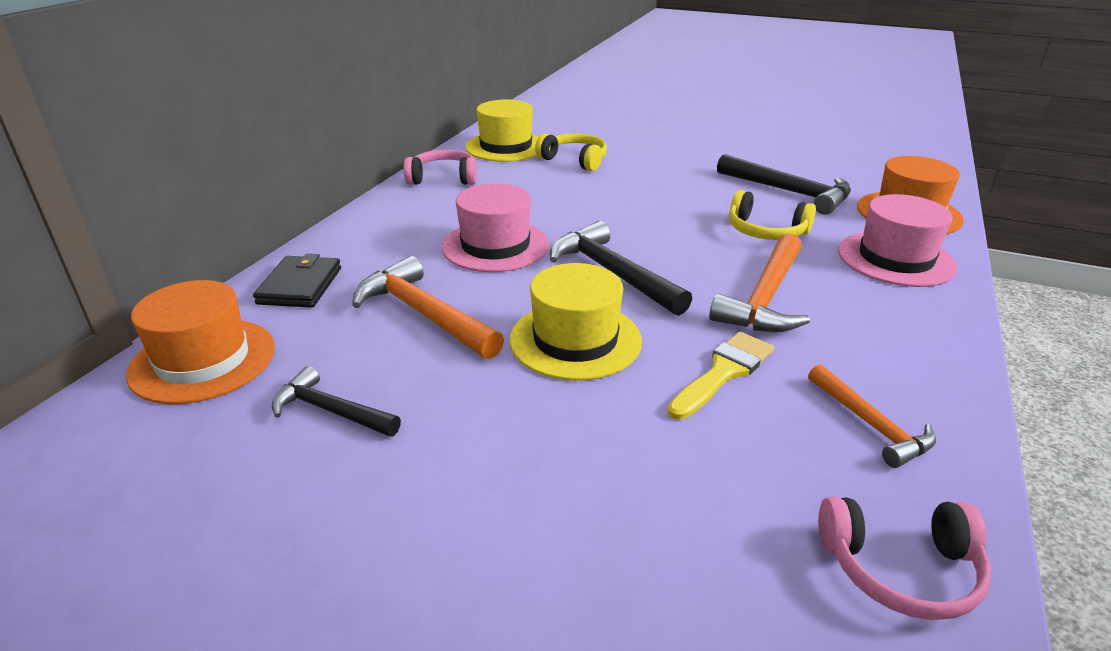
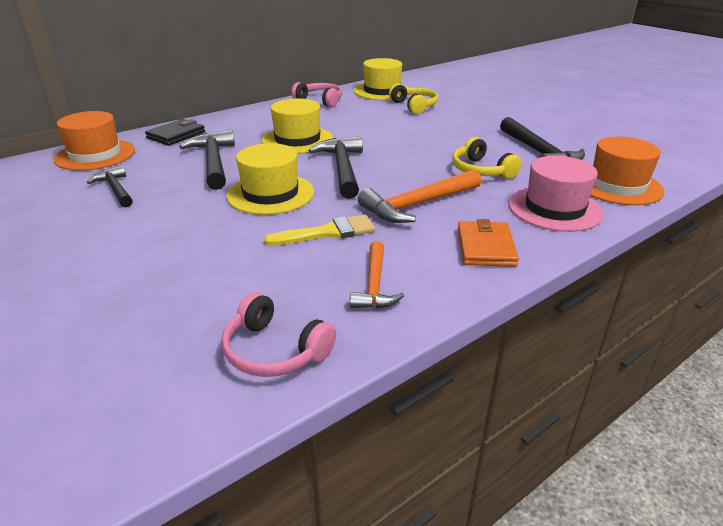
camera: 30 degrees right, 0 degrees up
(424, 314) = (214, 162): orange hammer -> black hammer
(495, 246) = (297, 140): pink hat -> yellow hat
(902, 330) = (485, 247): none -> orange wallet

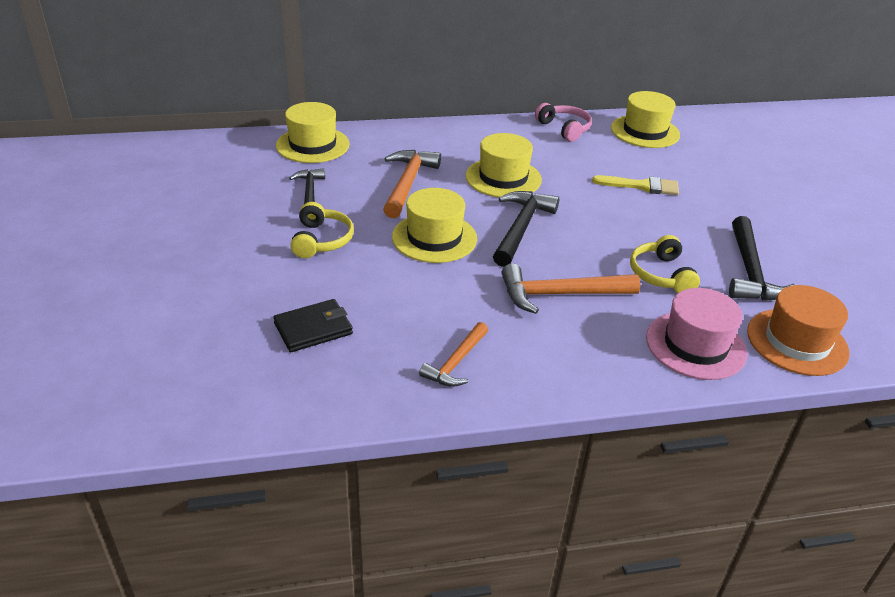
camera: 25 degrees right, 5 degrees up
(95, 155) = (312, 145): orange hat -> yellow hat
(176, 135) = (394, 139): black wallet -> black wallet (313, 328)
(214, 162) = (408, 184): black hammer -> orange hammer
(274, 351) = (341, 389): pink headphones -> none
(327, 232) = (455, 297): yellow brush -> yellow brush (641, 186)
(414, 106) = (664, 164): yellow headphones -> yellow headphones (321, 240)
(485, 247) = (584, 362): orange wallet -> none

